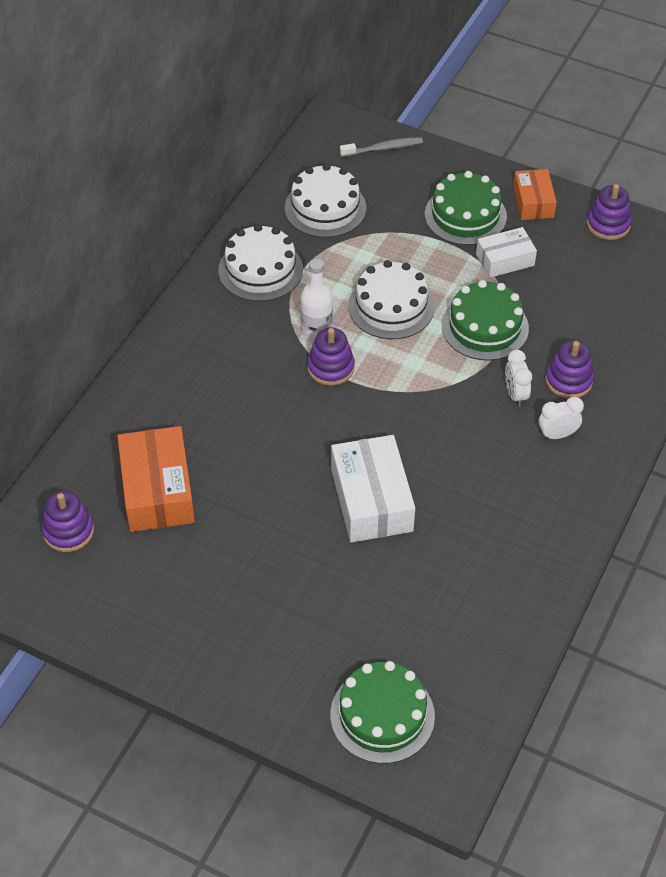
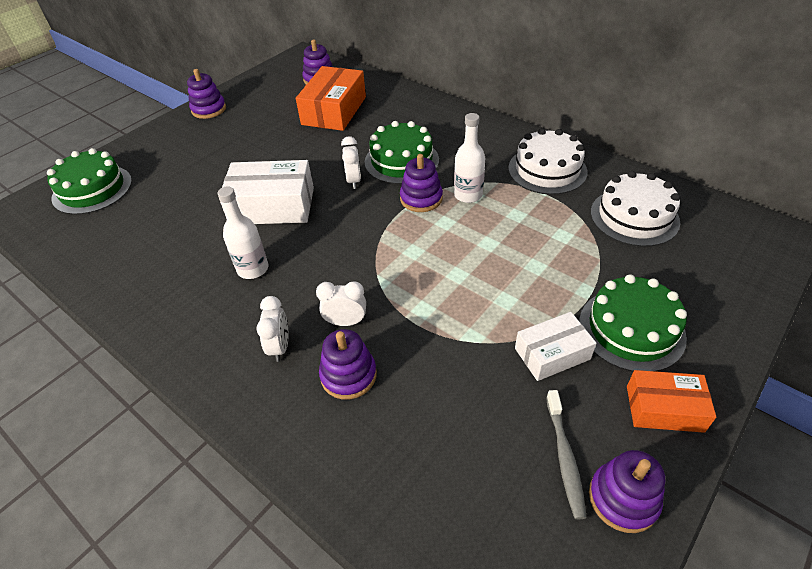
camera: 105 degrees right, 5 degrees down
(157, 490) = (334, 110): orange box -> orange box turned 75 degrees counterclockwise
(168, 652) = (209, 109): none -> purple stacking toy
(311, 433) = (354, 181): none -> white clock
(383, 148) = (744, 272): grey toothbrush -> grey toothbrush (564, 457)
(391, 306) = (489, 246): white cake -> none
(472, 486) = (253, 269): none -> white bottle
(485, 327) = (447, 314): green cake -> green cake (401, 161)
(505, 260) = (552, 353): white box -> white box turned 75 degrees clockwise

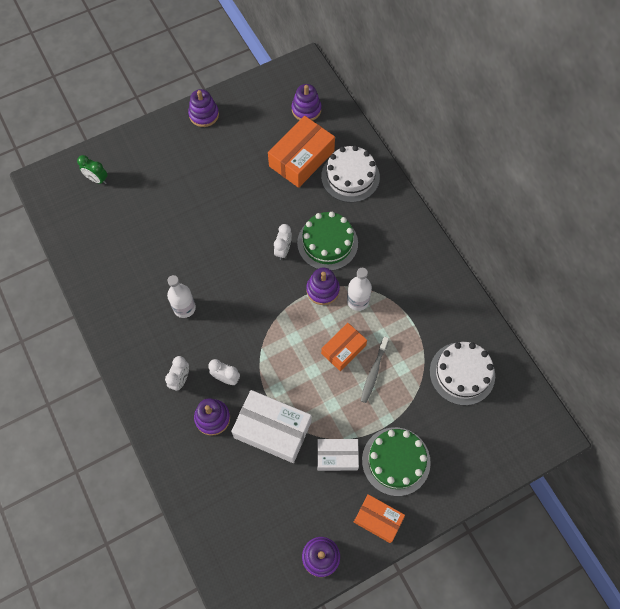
camera: 20 degrees right, 20 degrees up
(92, 189) = (97, 179): green cake -> green clock
(272, 206) = (216, 252): white box -> white box (272, 429)
(481, 241) = (343, 349): none -> orange box
(547, 170) = (430, 300): white cake -> white cake (350, 176)
(564, 457) = (305, 522): grey toothbrush -> grey toothbrush (374, 372)

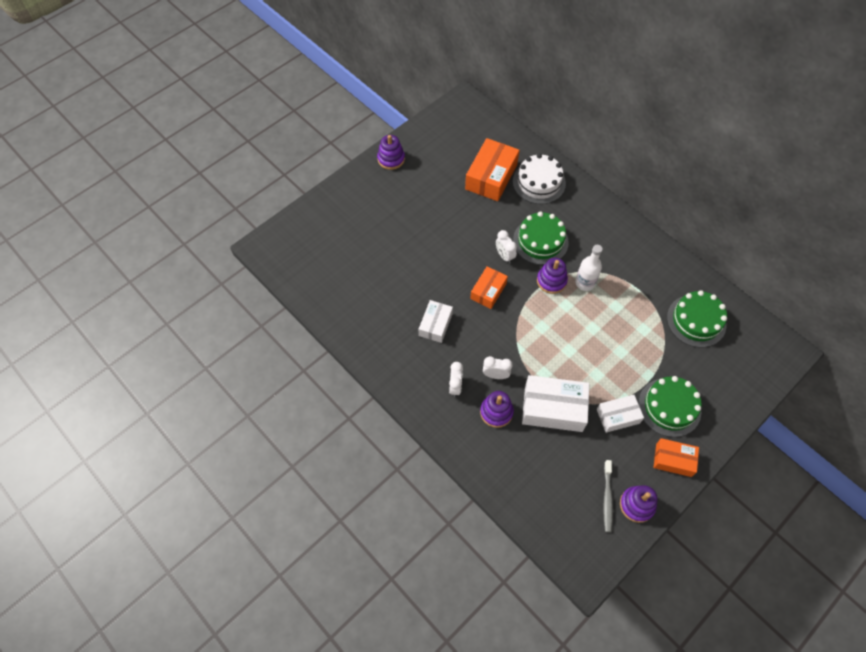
camera: 15 degrees left, 5 degrees down
(97, 179) = (314, 234): green clock -> none
(184, 308) = (435, 325): white bottle -> white box
(283, 250) = (504, 256): white clock -> white clock turned 150 degrees clockwise
(306, 109) = (479, 136): purple stacking toy -> none
(343, 349) = (588, 326): orange box -> orange box (488, 291)
(374, 372) = (621, 338): grey toothbrush -> grey toothbrush (607, 498)
(462, 373) = (696, 321): white cake -> green cake

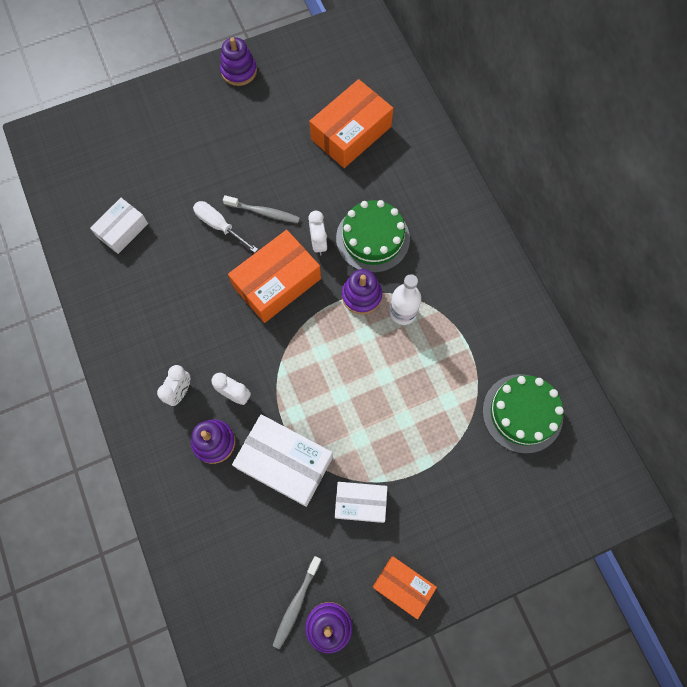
camera: 20 degrees right, 10 degrees up
(428, 266) = (219, 225): none -> white screwdriver
(435, 325) = (193, 304): white box -> white box (122, 230)
(455, 247) = (264, 212): none -> grey toothbrush
(488, 291) = (277, 282): orange box -> orange box, size x1.65
(539, 182) = (408, 159): white cake -> none
(669, 407) = (431, 515): green cake -> none

